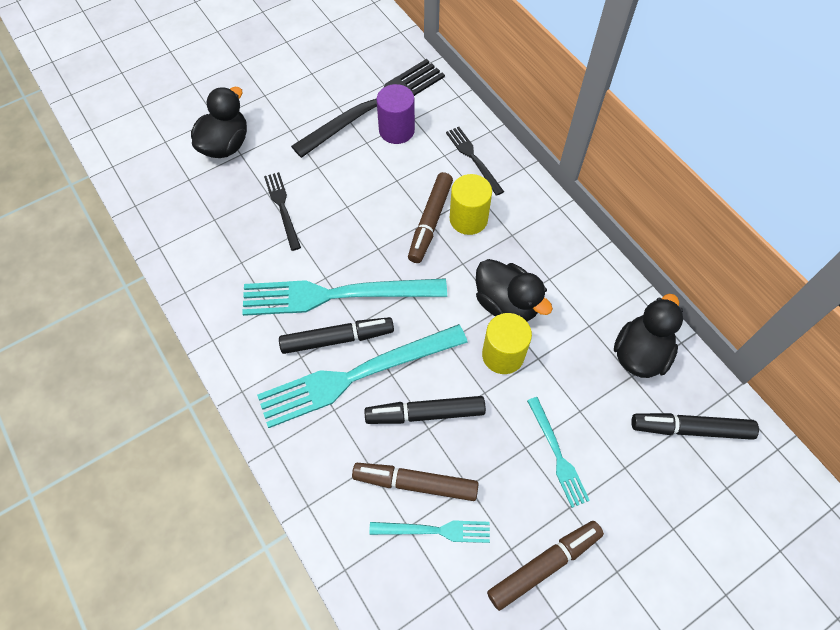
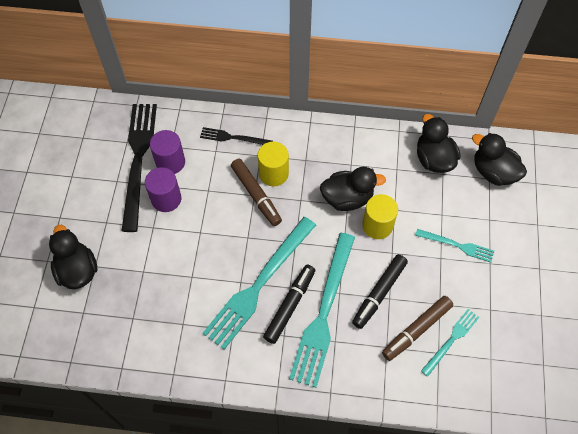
camera: 50 degrees left, 0 degrees up
(282, 208) = (164, 270): black fork -> none
(356, 155) = (166, 199): none -> purple cylinder
(544, 565) = (511, 300): brown marker -> none
(690, 428) = (493, 172): black marker -> black duck

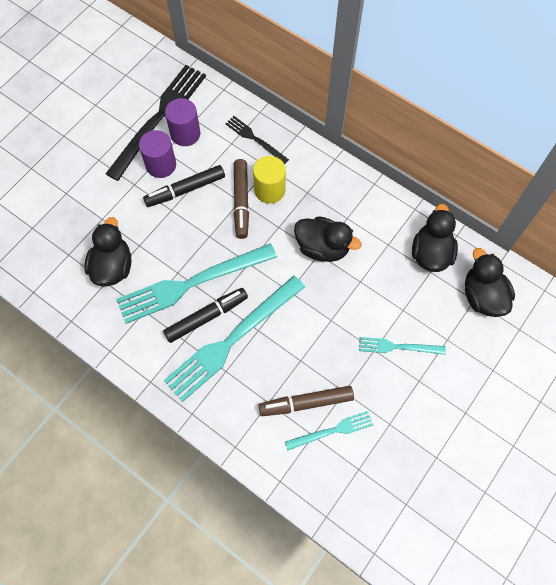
camera: 30 degrees right, 5 degrees up
(77, 270) = (50, 189): black duck -> black duck (113, 267)
(377, 225) = (334, 287): yellow cylinder -> none
(379, 293) = (294, 350): black marker -> black marker (185, 190)
(457, 245) = (398, 347): turquoise fork -> turquoise fork turned 135 degrees clockwise

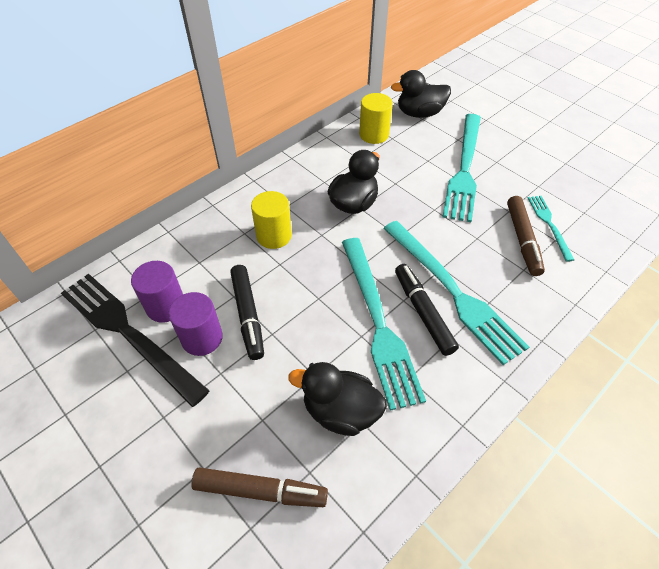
camera: 80 degrees left, 15 degrees down
(241, 202) = (281, 262): brown marker -> brown marker (260, 491)
(255, 139) = (203, 240): black fork -> none
(398, 347) = (464, 169): turquoise fork -> turquoise fork, size x1.98
(431, 253) = (374, 134): black duck -> yellow cylinder

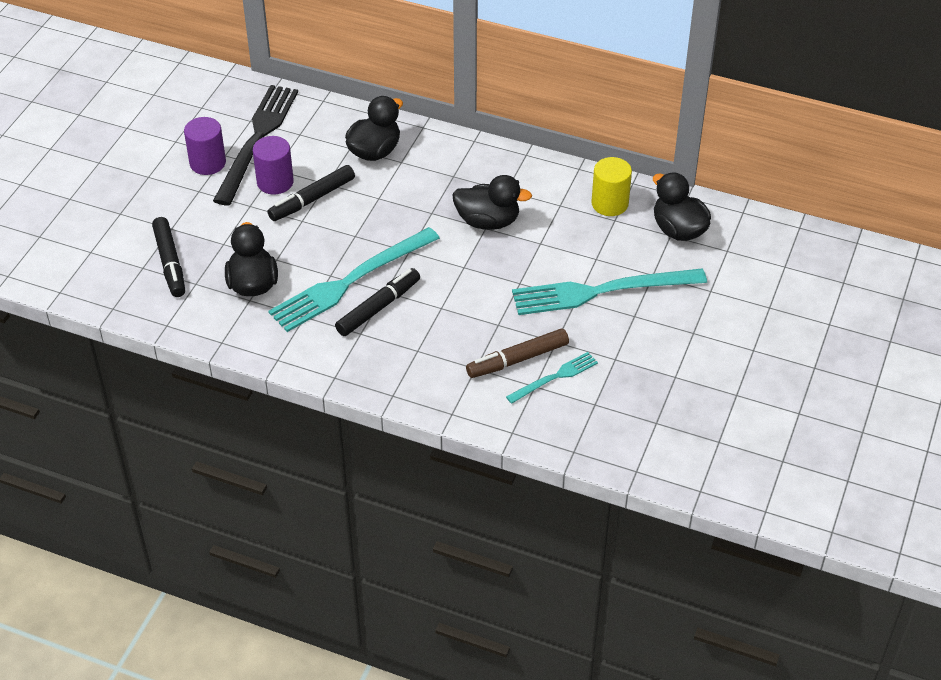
camera: 65 degrees right, 5 degrees down
(166, 306) = (293, 149): purple cylinder -> purple cylinder (207, 163)
(217, 246) = (374, 151): none -> black duck
(260, 491) = (170, 263): brown marker -> black marker
(274, 236) = (410, 182): yellow cylinder -> none
(452, 291) = (415, 322): turquoise fork -> none

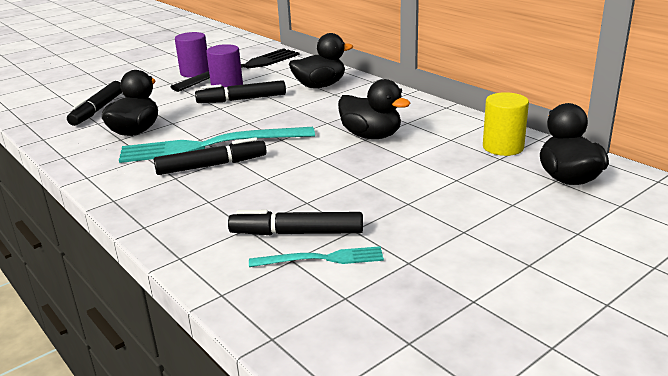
camera: 30 degrees right, 20 degrees down
(517, 359) = (297, 233): brown marker -> black marker
(601, 291) = (441, 203): turquoise fork -> none

